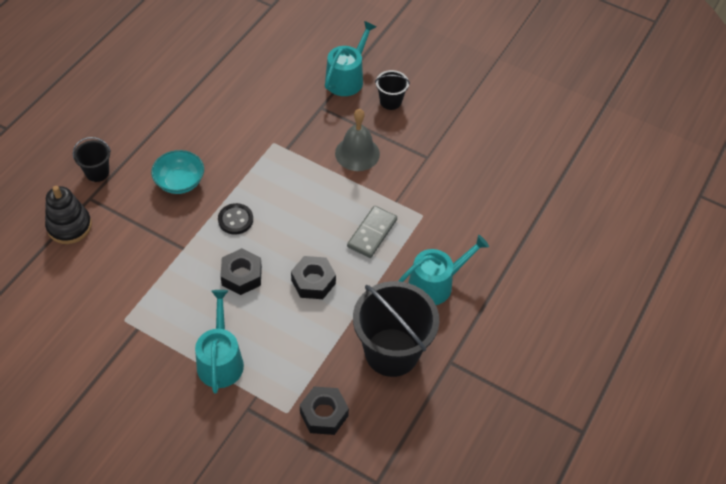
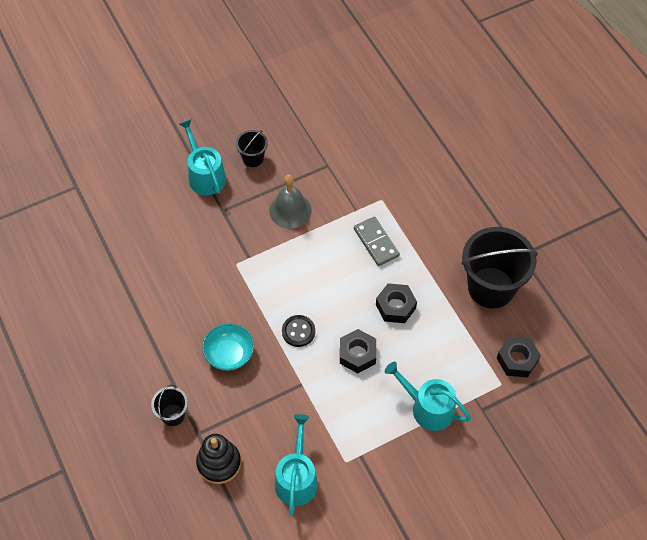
camera: 55 degrees left, 5 degrees up
(435, 284) = (449, 226): turquoise watering can -> turquoise watering can (297, 478)

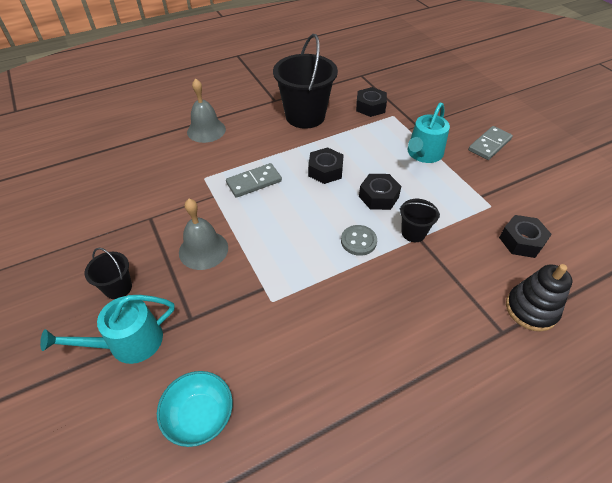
camera: 90 degrees left, 10 degrees down
(173, 415) = (487, 362): black bucket -> black bucket (413, 233)
(229, 354) = (394, 304): turquoise bowl -> turquoise bowl (200, 416)
(297, 478) = (521, 241): turquoise watering can -> black nut
(298, 331) = (358, 241): black button -> grey button
(449, 486) = (489, 145): none -> grey domino
(457, 192) = (206, 130): none -> grey bell

